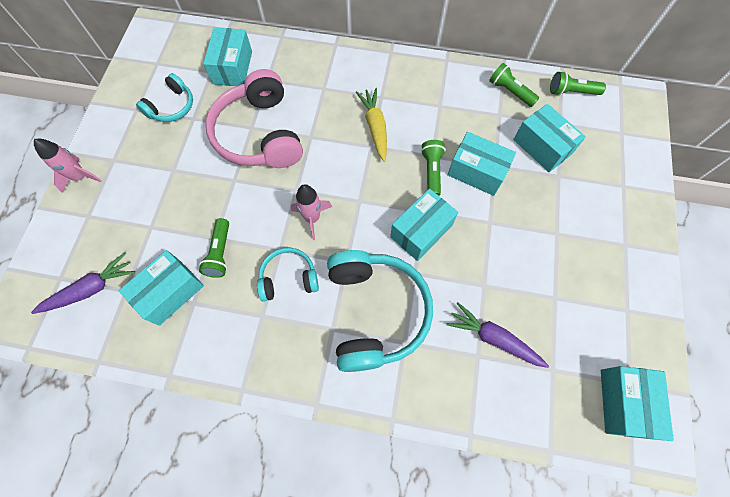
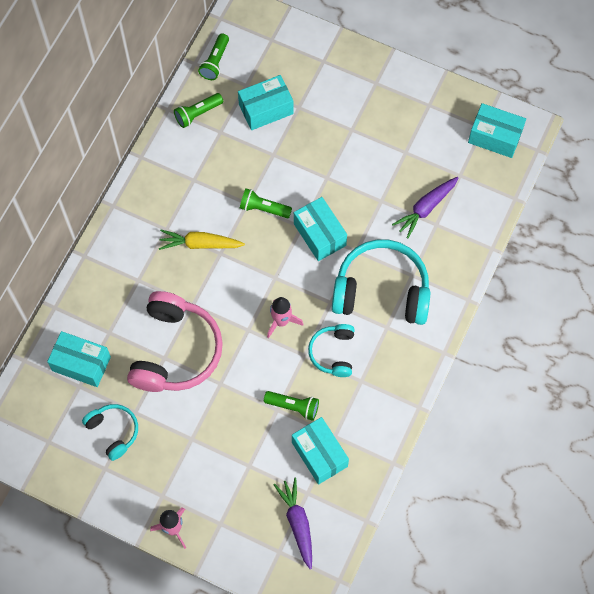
camera: 75 degrees left, 0 degrees up
(260, 134) = (175, 351): pink headphones -> pink headphones turned 75 degrees counterclockwise
(477, 172) = (275, 171): turquoise box -> none

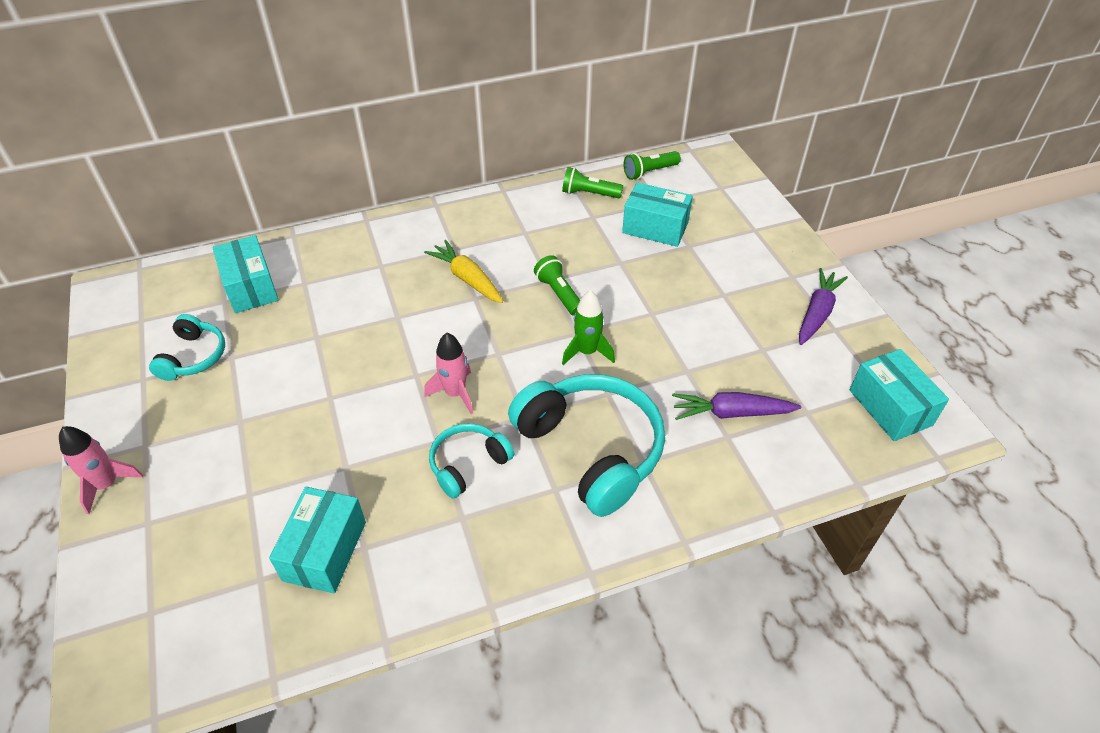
camera: 45 degrees right, 20 degrees down
(175, 351) = (332, 339): pink headphones -> none
(293, 407) = (364, 479): green flashlight -> none
(297, 523) = (207, 601): purple carrot -> purple carrot (817, 313)
(319, 234) = (587, 352): turquoise box -> green rocket

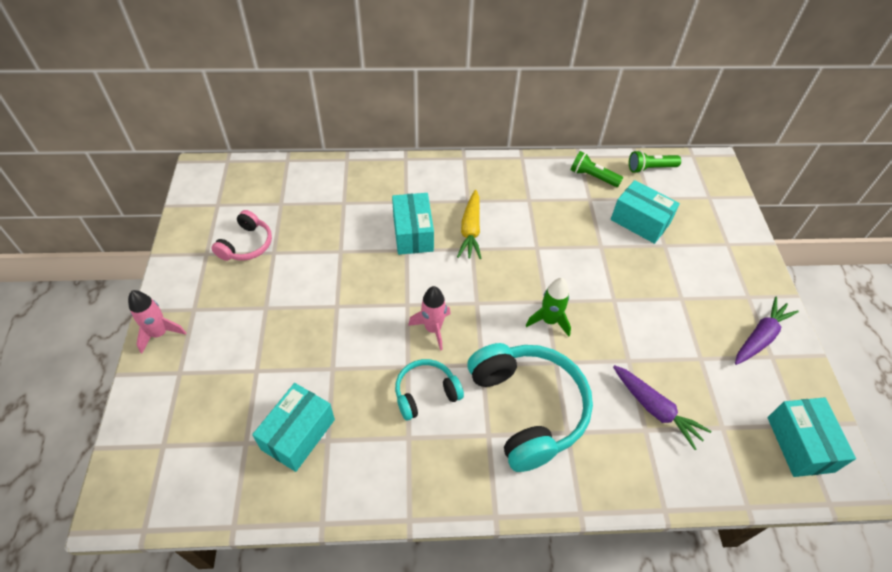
camera: 15 degrees right, 5 degrees up
(193, 357) = (246, 245): turquoise headphones -> pink headphones
(250, 287) = (303, 196): turquoise box -> turquoise box (413, 233)
(467, 279) = (470, 230): yellow carrot -> yellow carrot turned 150 degrees counterclockwise
(559, 294) = (541, 262): green flashlight -> none
(731, 413) = (655, 409): purple carrot -> purple carrot turned 150 degrees counterclockwise

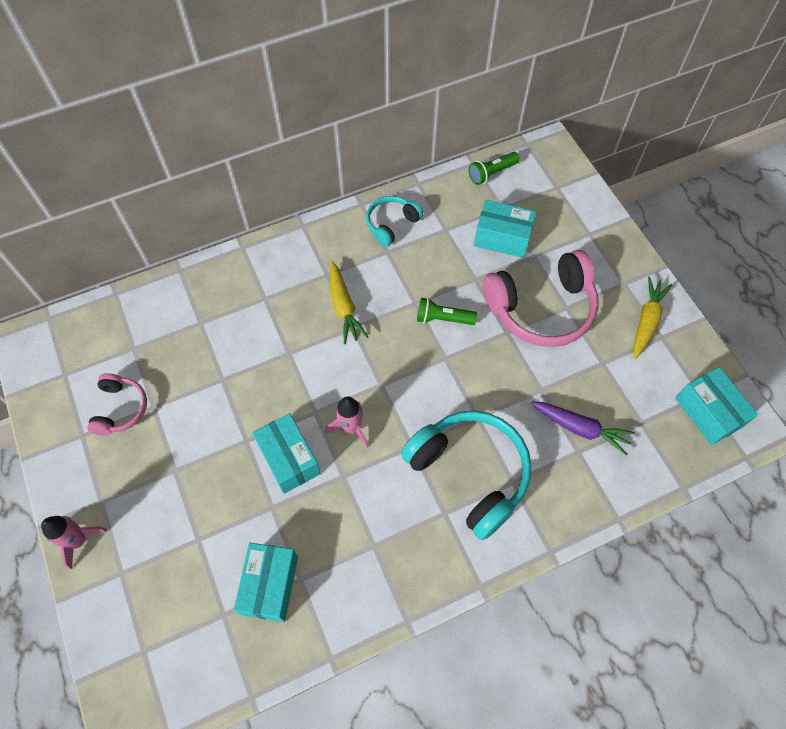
camera: 20 degrees left, 10 degrees up
(413, 233) = (287, 332): turquoise box -> turquoise box (289, 459)
(426, 393) = (372, 496): turquoise headphones -> turquoise headphones (391, 224)
(549, 320) = (456, 377): green rocket -> none
(592, 177) = (439, 202): green flashlight -> green flashlight (443, 318)
(655, 291) = (541, 308): none -> pink headphones
(760, 337) = (646, 321): purple carrot -> yellow carrot

